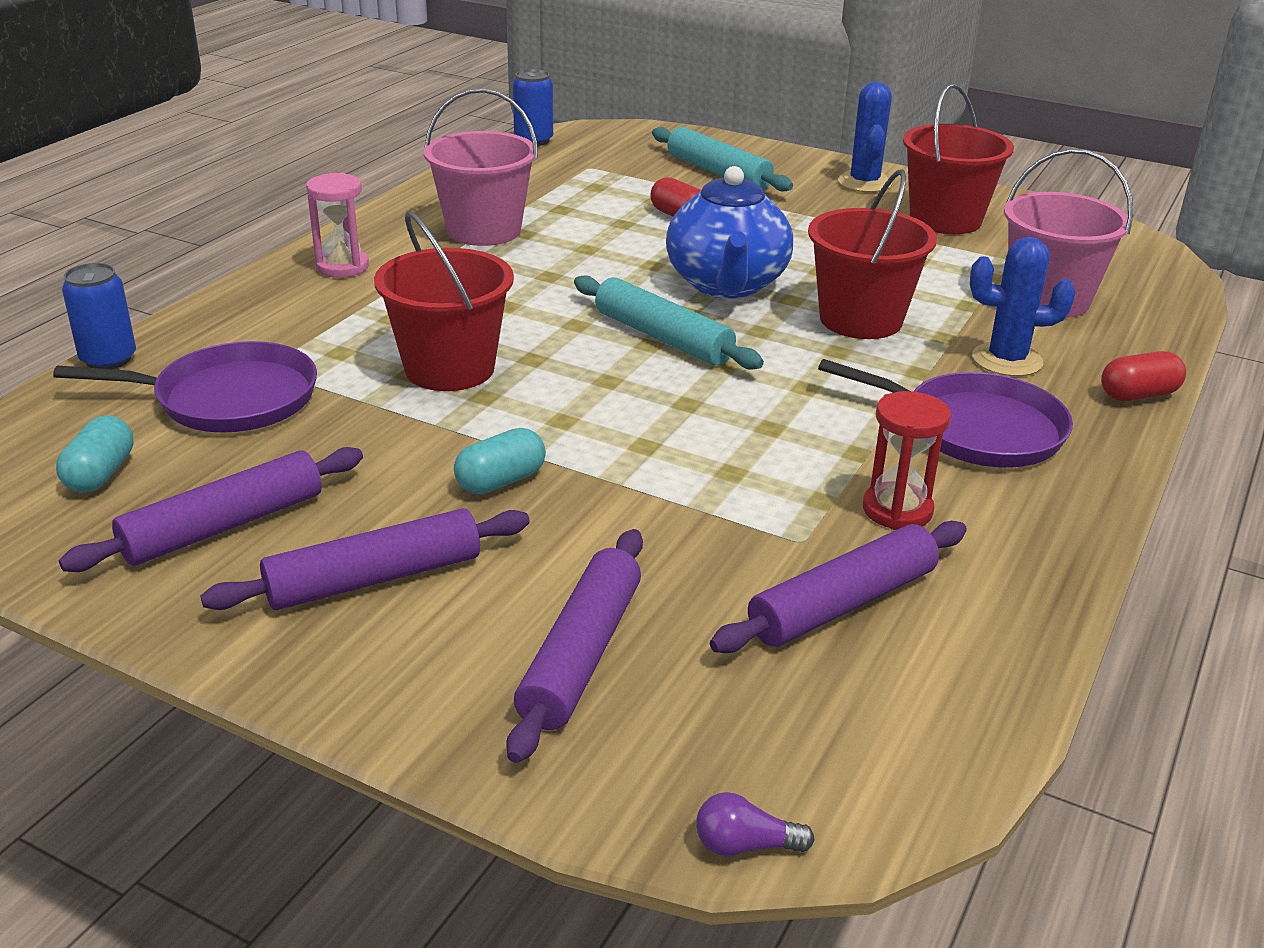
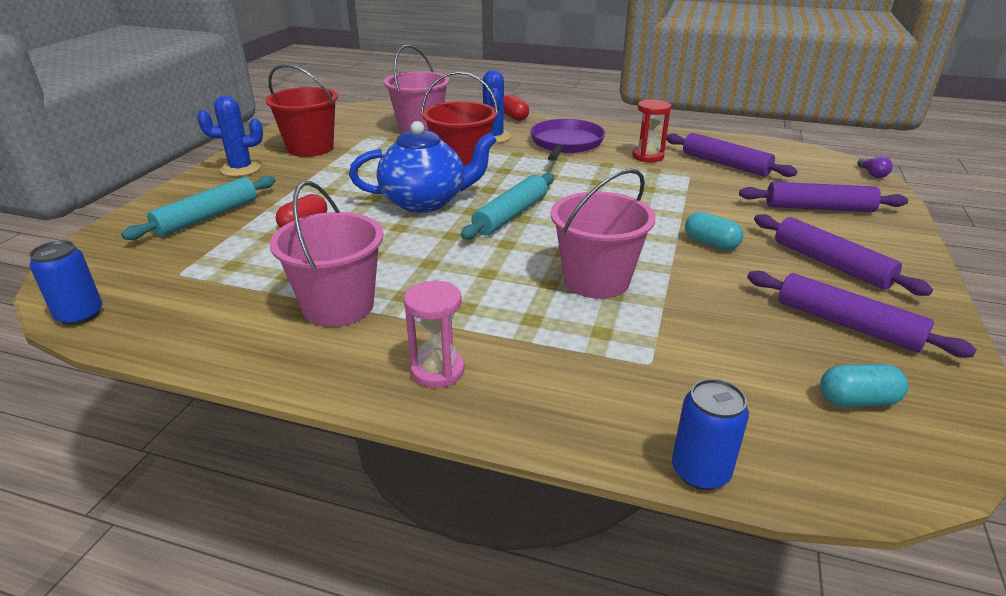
camera: 100 degrees left, 0 degrees up
(228, 398) = (708, 369): purple pan -> none
(450, 368) = (596, 280): red bucket -> pink bucket

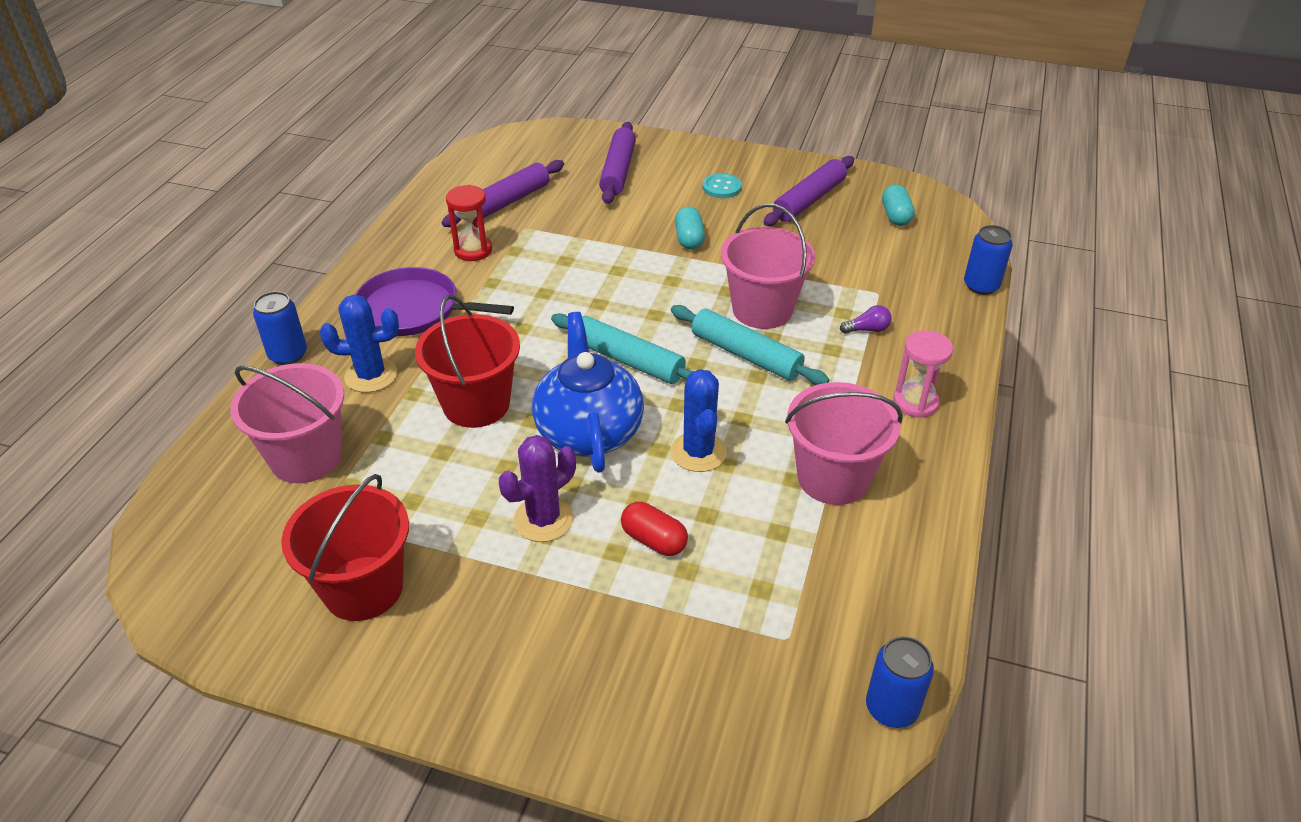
camera: 90 degrees left, 10 degrees up
(207, 217) = (628, 658): turquoise rolling pin -> turquoise rolling pin (746, 355)
(241, 169) = (444, 667): blue cactus -> blue cactus (698, 452)
(342, 190) = (543, 519): none -> purple cactus
(514, 117) = (288, 355): red capsule -> blue can
(711, 243) = (689, 239): turquoise capsule -> turquoise capsule turned 45 degrees counterclockwise
(831, 264) = (721, 187): purple rolling pin -> turquoise button
(872, 174) = (544, 128): purple light bulb -> purple light bulb (867, 329)

